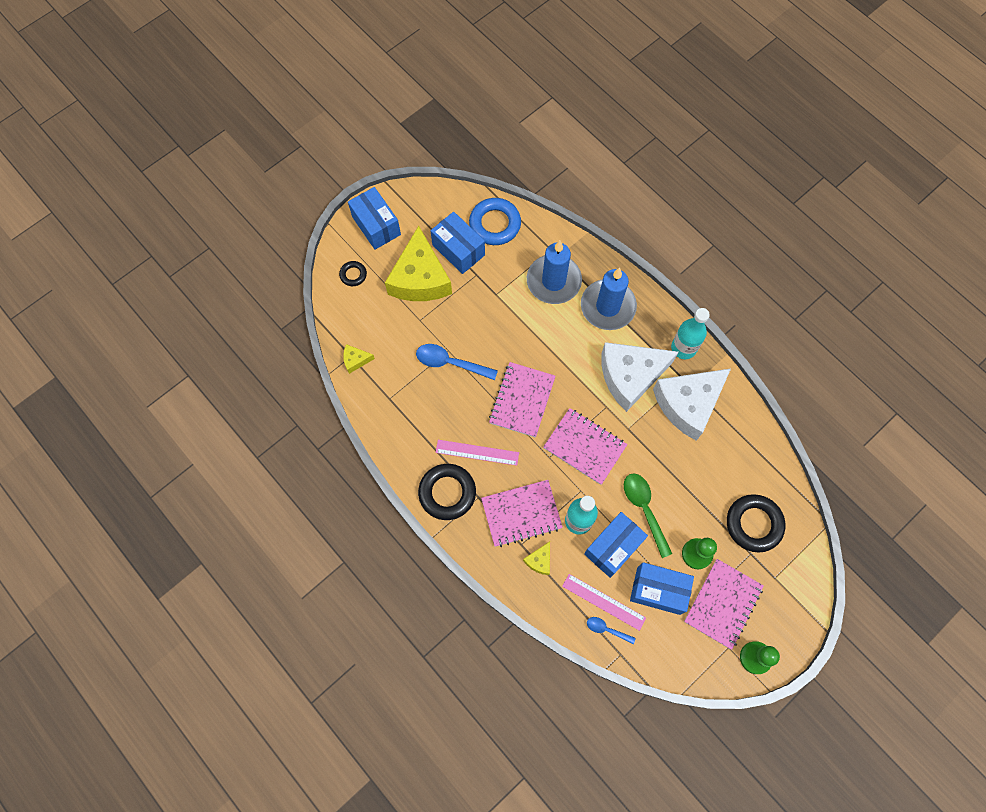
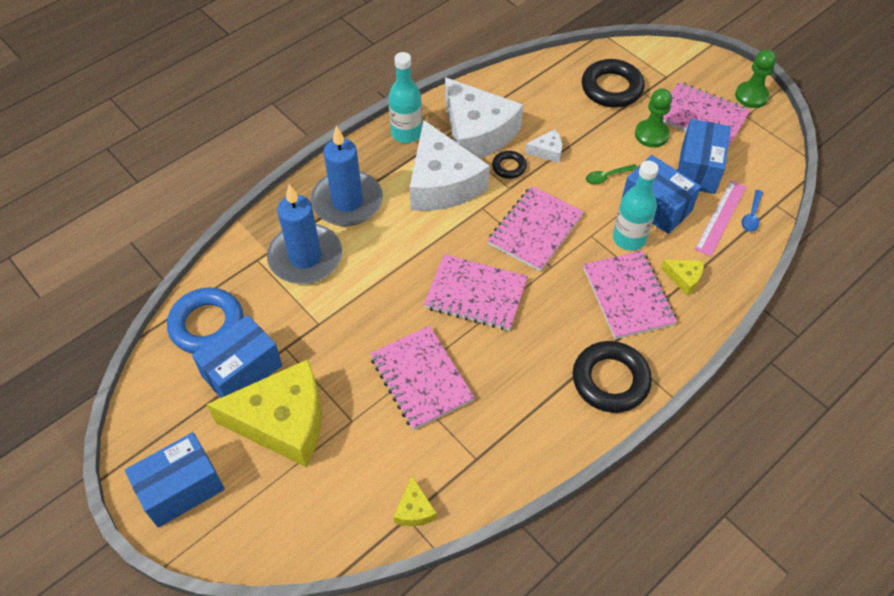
camera: 90 degrees left, 15 degrees down
(353, 275) = (266, 520): black ring -> black ring (509, 167)
(450, 363) = (421, 379): blue spoon -> pink notebook
(477, 452) = (551, 345): pink ruler -> none
(644, 509) = (607, 177): green spoon -> green spoon, size x0.55
(671, 461) = (547, 151): none -> white cheese

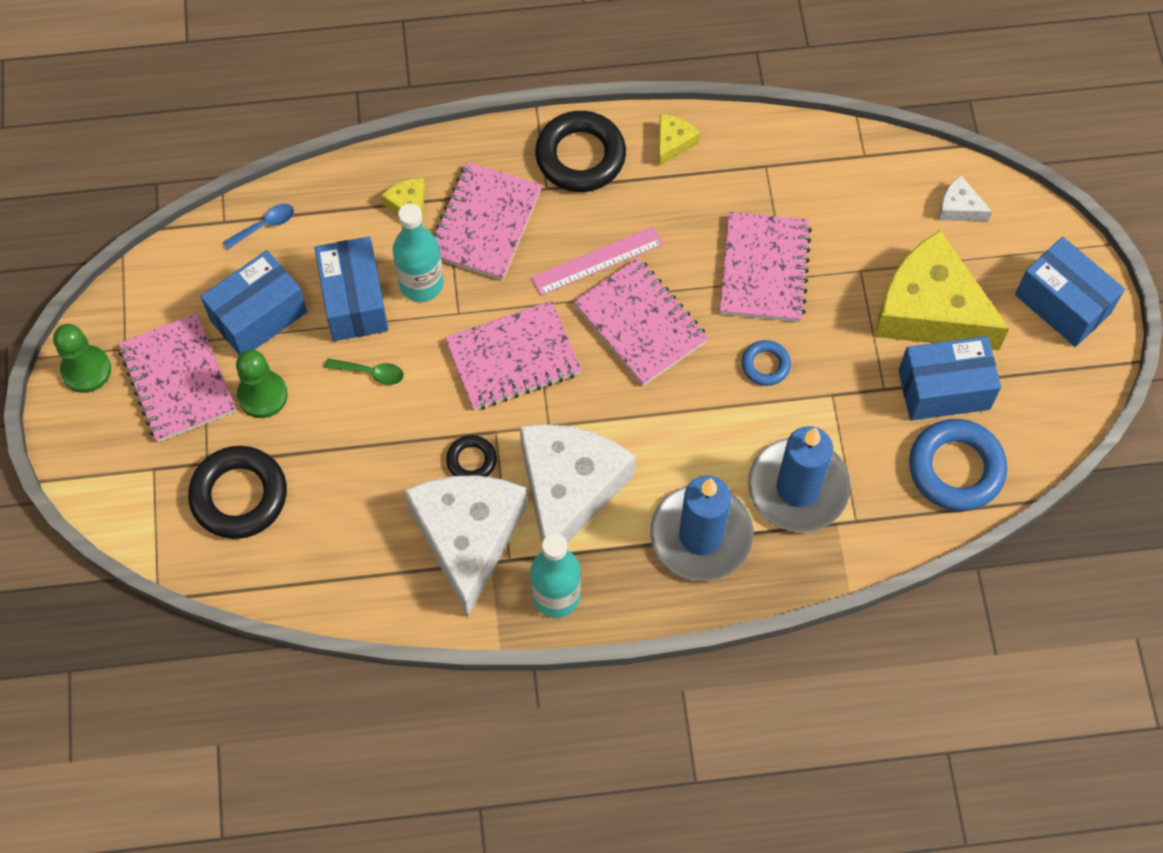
camera: 145 degrees left, 10 degrees up
(181, 488) = (1062, 304): blue box -> blue box turned 45 degrees clockwise
(375, 316) = (765, 365): none -> blue ring
(414, 510) = (853, 157): yellow cheese -> yellow cheese (673, 142)
(547, 151) = (406, 453): white cheese -> white cheese (959, 207)
(721, 217) = (299, 244): pink ruler -> pink ruler (597, 261)

